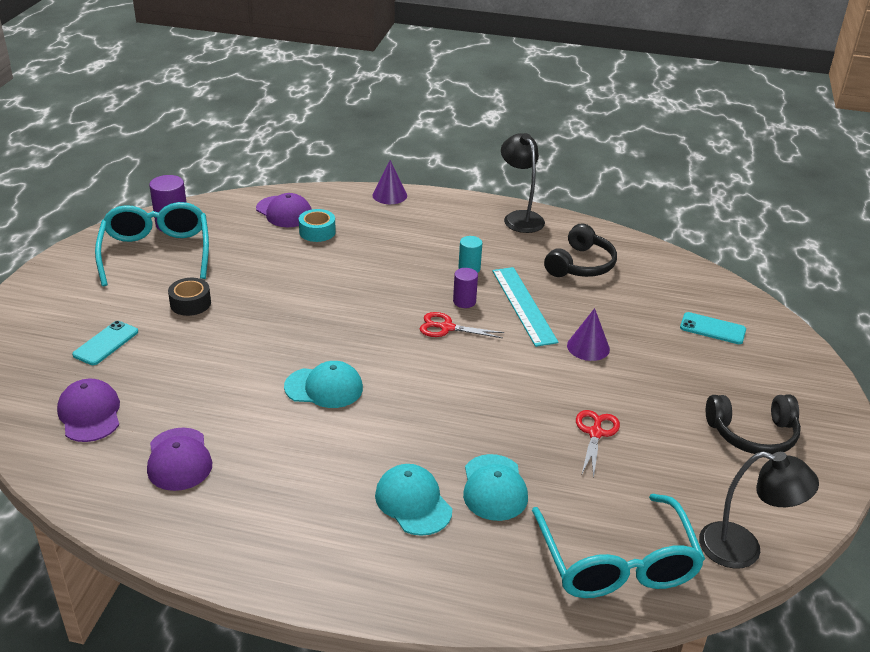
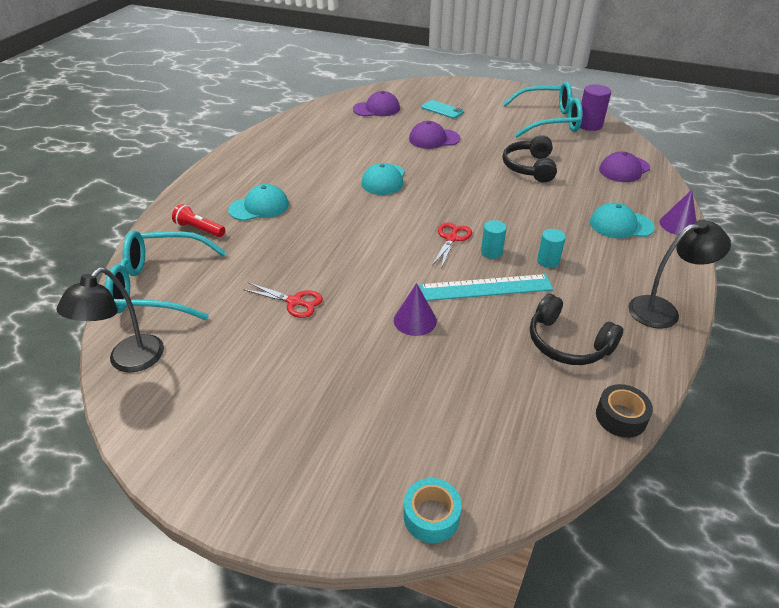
camera: 100 degrees right, 5 degrees up
(179, 459) = (329, 133): purple cap -> purple cap (434, 139)
(190, 303) = (485, 133): black tape -> black tape (620, 417)
(317, 232) = (595, 183): turquoise tape -> turquoise tape (431, 516)
(464, 301) = (491, 252): purple cylinder -> turquoise cylinder
(483, 556) = (199, 229): none -> red flashlight
(494, 488) = (257, 241): turquoise cap -> turquoise cap (620, 225)
(712, 329) = (438, 435): turquoise phone -> none
(752, 434) = (255, 414): black headphones -> black headphones (530, 167)

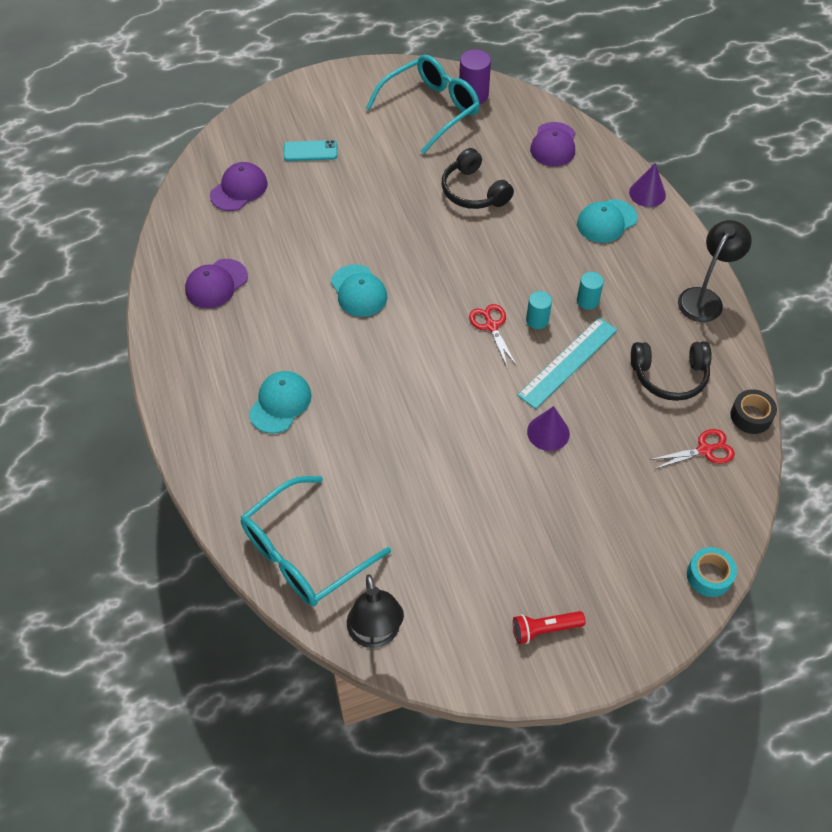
camera: 40 degrees left, 15 degrees up
(199, 229) = (256, 468): red flashlight -> red flashlight (545, 629)
(294, 302) = (438, 483): red scissors -> red scissors (705, 450)
(434, 139) = (347, 203): purple cap -> purple cap (216, 284)

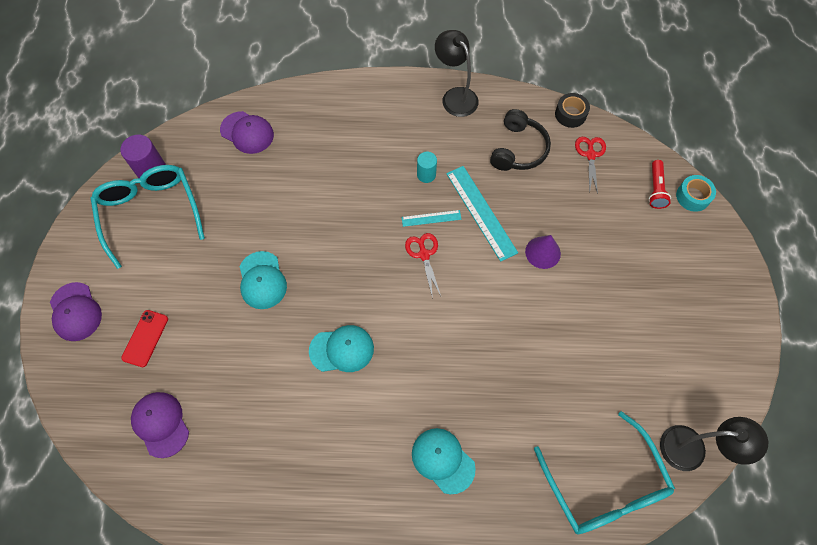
camera: 70 degrees left, 10 degrees up
(216, 284) = (276, 482): purple cap -> purple cap (75, 312)
(310, 151) = (145, 338): turquoise phone -> red phone
(473, 191) = (269, 214): black headphones -> none
(491, 326) = (424, 254): red scissors -> red scissors turned 75 degrees clockwise
(537, 320) = (431, 218): turquoise cylinder -> turquoise ruler
(545, 629) = (713, 321): red flashlight -> red flashlight (655, 189)
(606, 221) = (350, 128): turquoise cap -> turquoise cap (262, 280)
(647, 193) = (334, 89): purple cone -> none

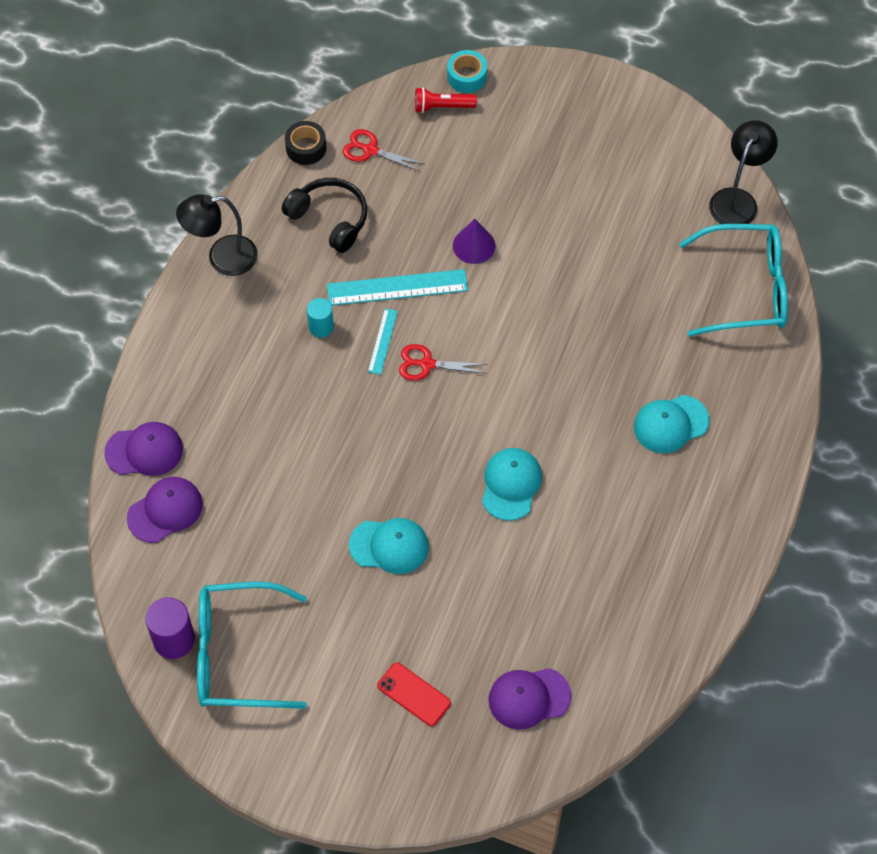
camera: 70 degrees left, 5 degrees down
(75, 312) = (345, 770): purple cap -> purple cap (144, 451)
(655, 189) = (442, 106): red flashlight -> red flashlight turned 150 degrees clockwise

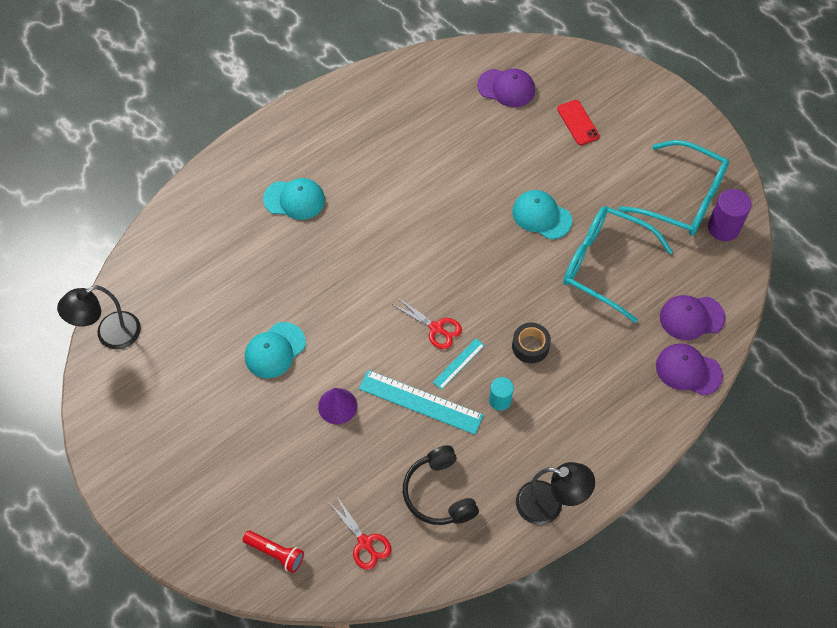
camera: 150 degrees left, 0 degrees up
(306, 148) = (419, 577): black tape -> black tape (530, 346)
(467, 76) = (233, 573): turquoise tape -> none
(511, 484) = (432, 214): turquoise cap -> turquoise cap (275, 350)
(746, 289) = (164, 264): turquoise glasses -> turquoise glasses (604, 265)

